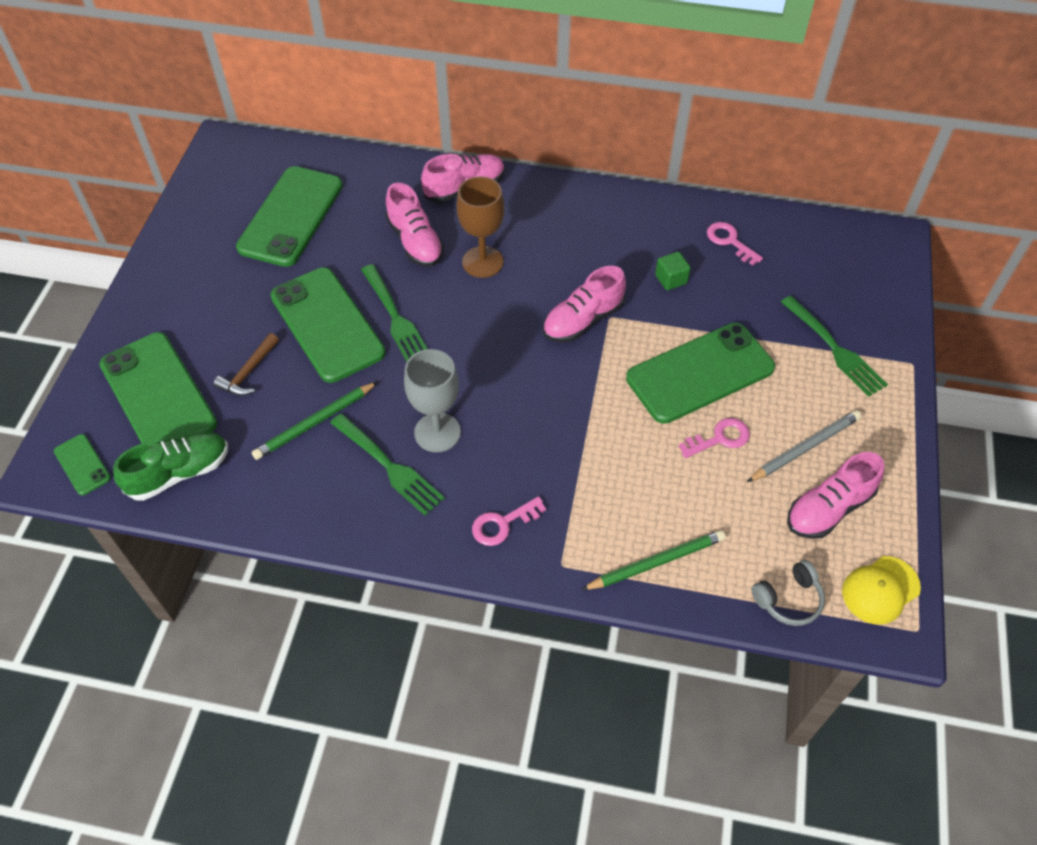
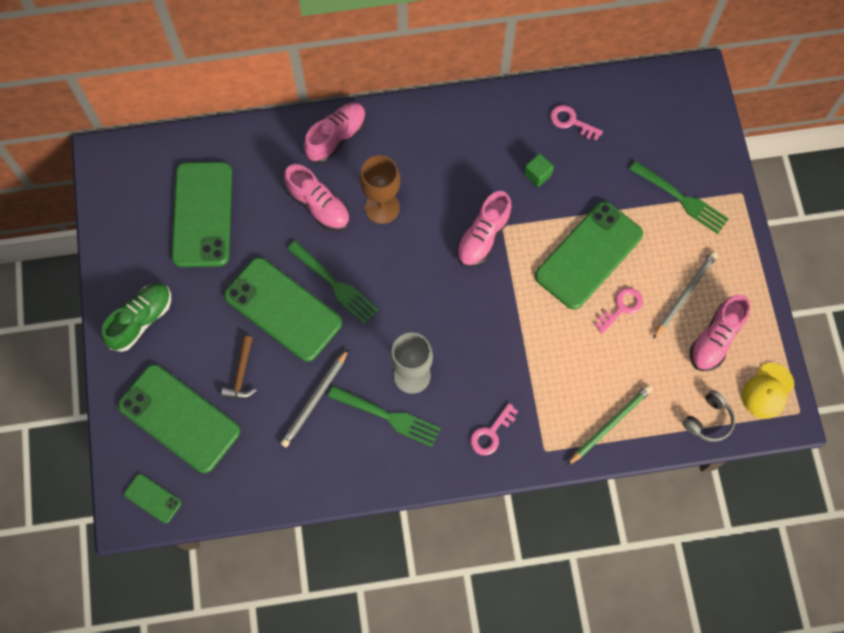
camera: 20 degrees left, 15 degrees up
(179, 473) = (232, 478): green shoe -> green shoe (141, 320)
(315, 422) = (315, 399): green pencil -> grey pencil

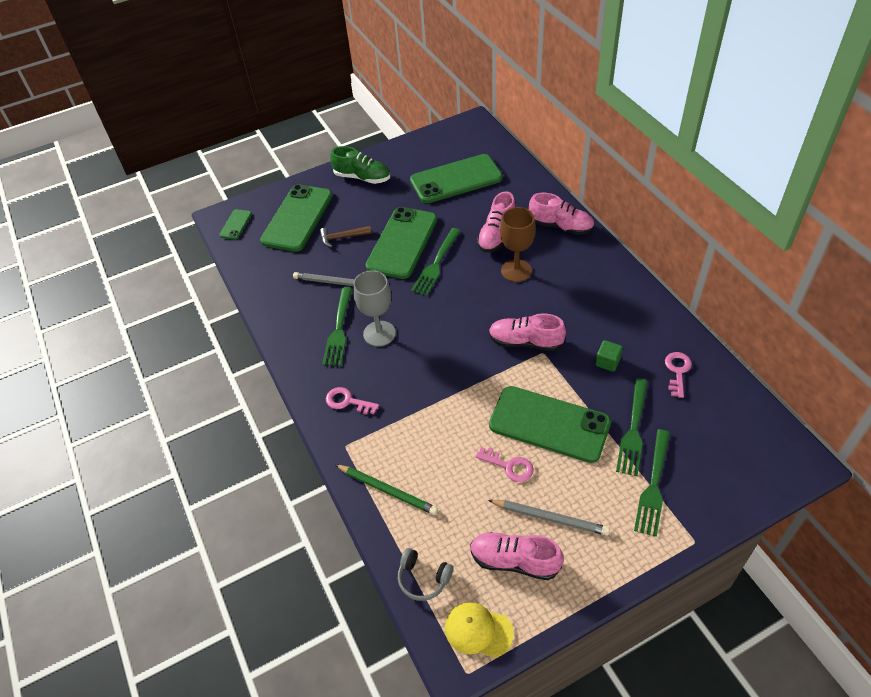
camera: 75 degrees right, 20 degrees down
(620, 188) = (633, 429): none -> green fork

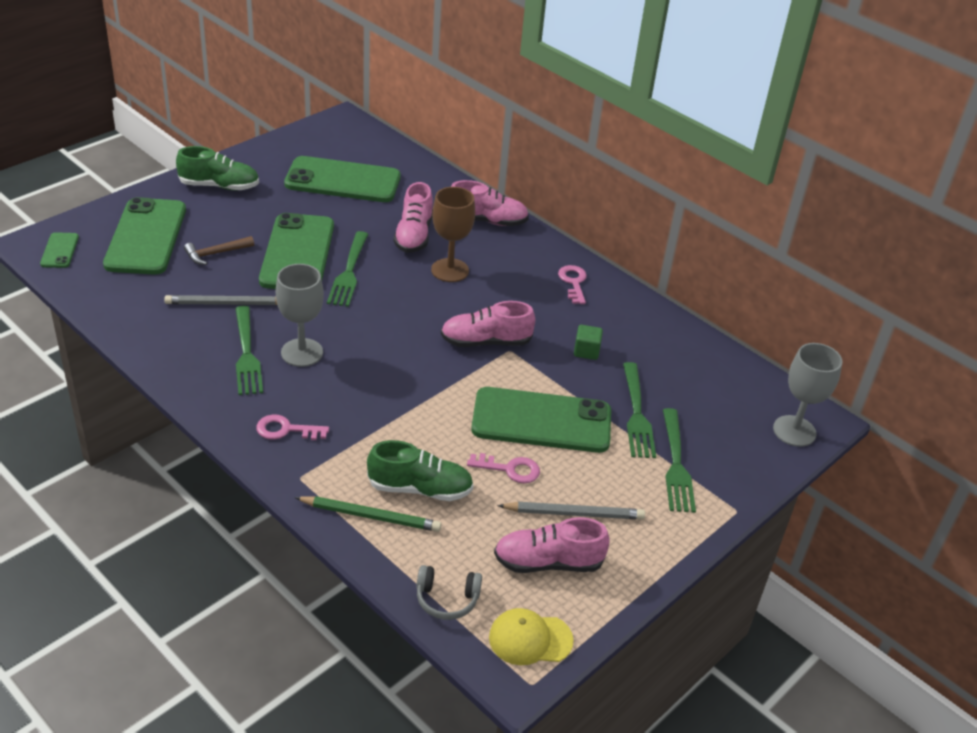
camera: 25 degrees left, 10 degrees down
(432, 472) = (420, 489): none -> green shoe
(456, 179) = (343, 181): green phone -> green phone turned 45 degrees clockwise
(677, 371) = (665, 351): pink key -> pink key (573, 282)
(774, 469) = (794, 431): none -> grey goblet

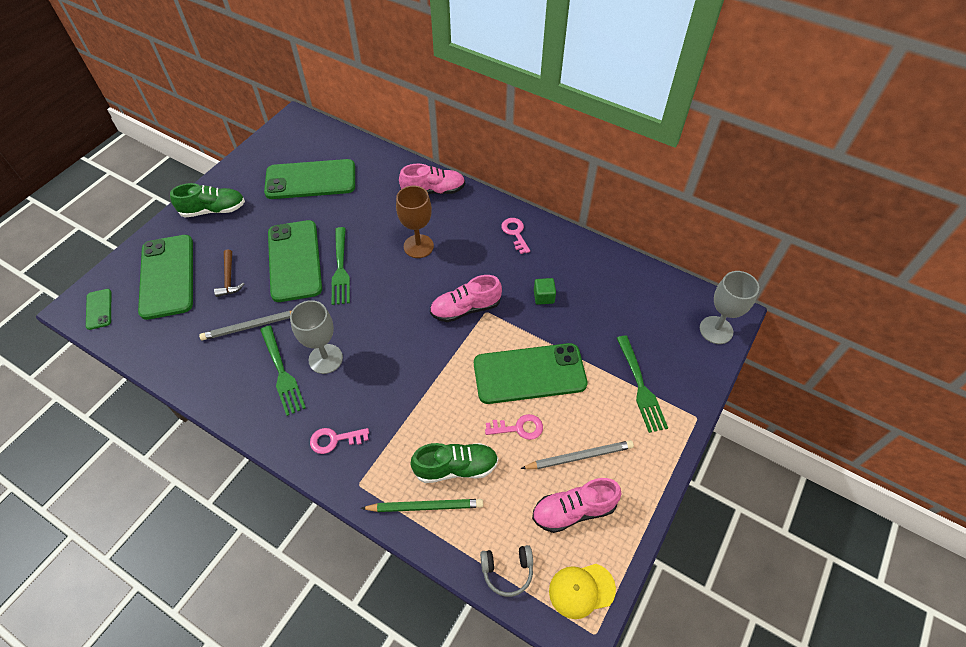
camera: 10 degrees left, 15 degrees up
(216, 254) = (229, 278): brown hammer -> brown hammer turned 60 degrees counterclockwise
(414, 235) = (381, 219): pink shoe -> none
(636, 413) = (597, 346): green fork -> none

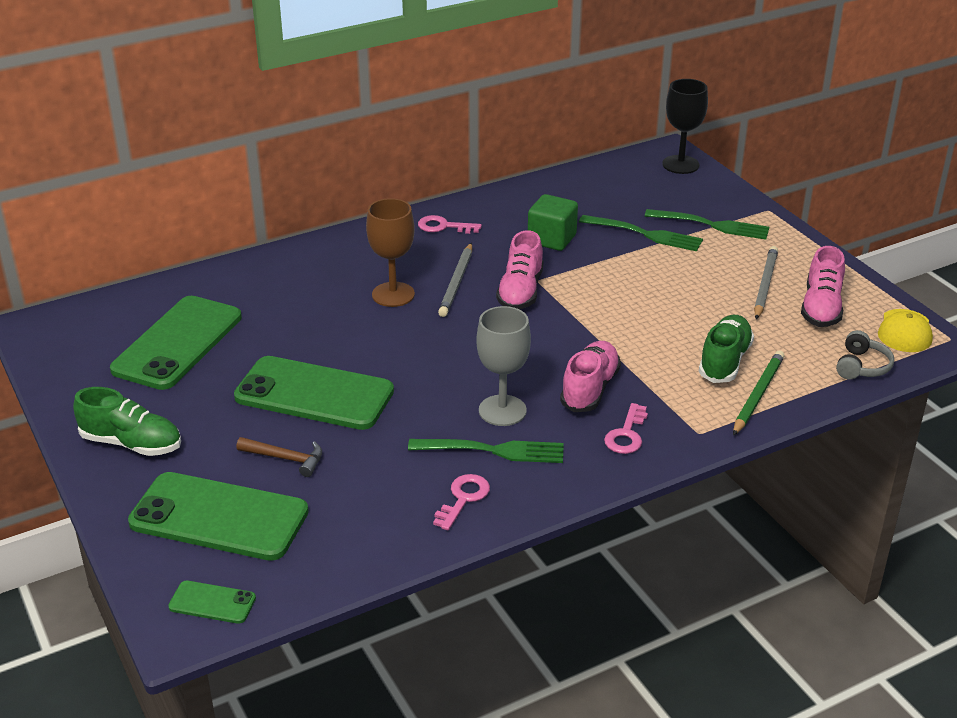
camera: 60 degrees left, 20 degrees down
(213, 210) = (131, 443): green shoe -> green shoe turned 90 degrees clockwise
(251, 326) = (393, 458): grey pencil -> grey pencil (456, 282)
(340, 268) = (367, 361): green fork -> green fork (644, 234)
(433, 191) = (313, 257): pink shoe -> pink shoe (590, 389)
(518, 428) = (705, 308): pink key -> pink key (463, 499)
(529, 374) = (644, 280): green phone -> none
(543, 297) = (552, 239): green cube -> green cube, size x1.62
(716, 330) = (680, 165): grey goblet -> black goblet

